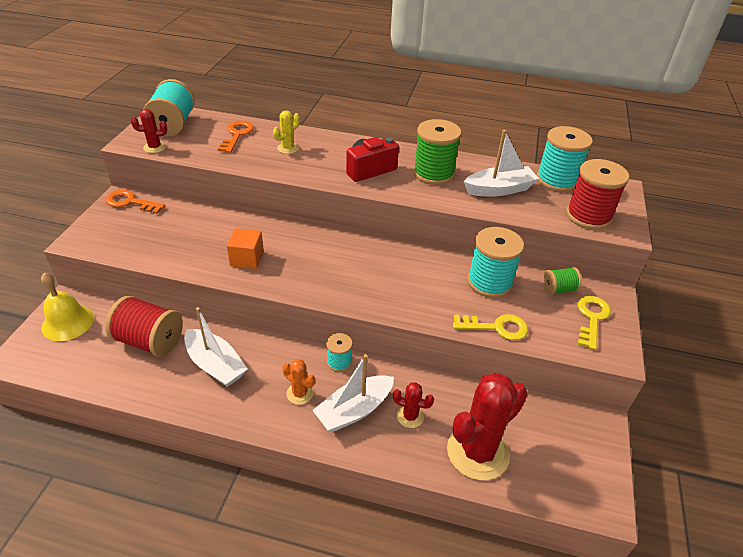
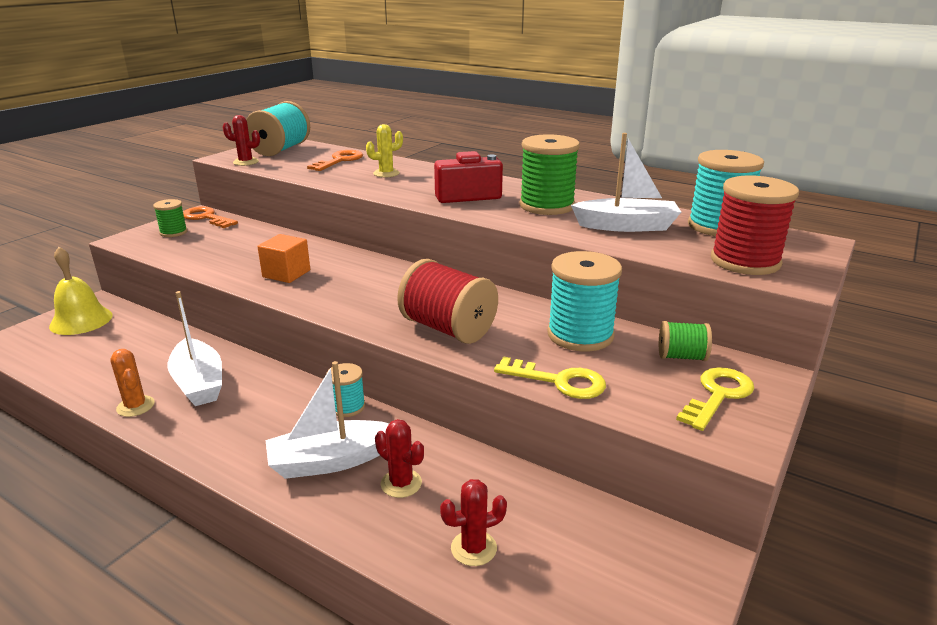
camera: 20 degrees right, 15 degrees down
(114, 225) = (173, 232): none -> green spool
(149, 341) = (147, 349): red spool -> red spool (448, 329)
(300, 393) = (274, 429): orange cactus -> orange cactus (135, 406)
(478, 452) = (473, 548): red cactus -> red cactus, size x0.46

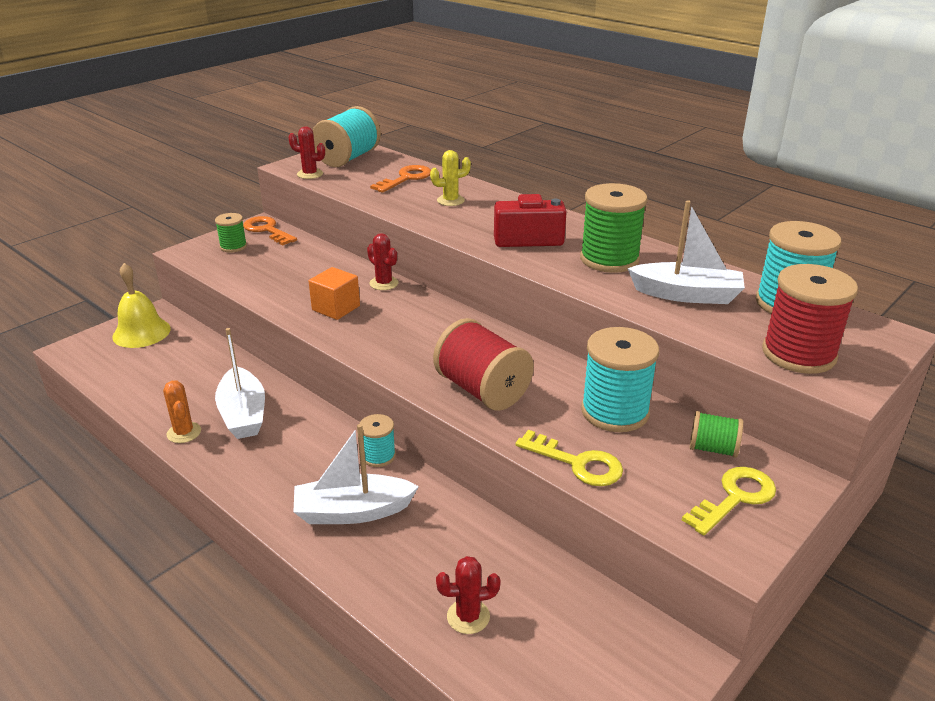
camera: 10 degrees right, 5 degrees up
(401, 483) = (414, 543): red cactus -> red cactus (384, 283)

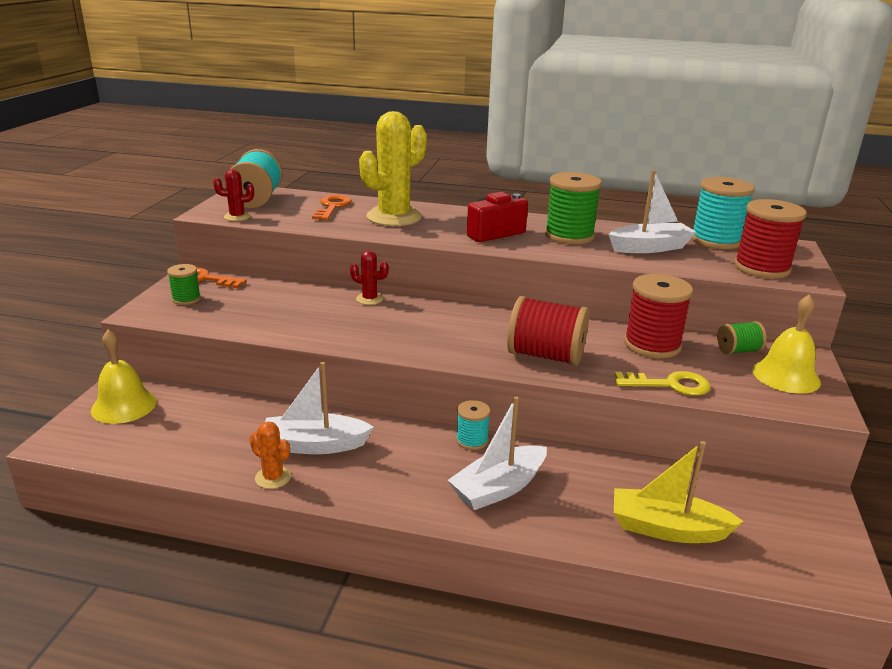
camera: 30 degrees left, 5 degrees down
(243, 414) = (314, 445): white boat -> white boat turned 135 degrees clockwise
(336, 308) = (351, 326): orange cube -> none
(450, 200) = (394, 217): yellow cactus -> yellow cactus, size x2.17
(468, 616) = (667, 529): red cactus -> yellow boat
(615, 411) = (652, 345): turquoise spool -> red spool
(735, 498) = (786, 376): yellow key -> yellow bell

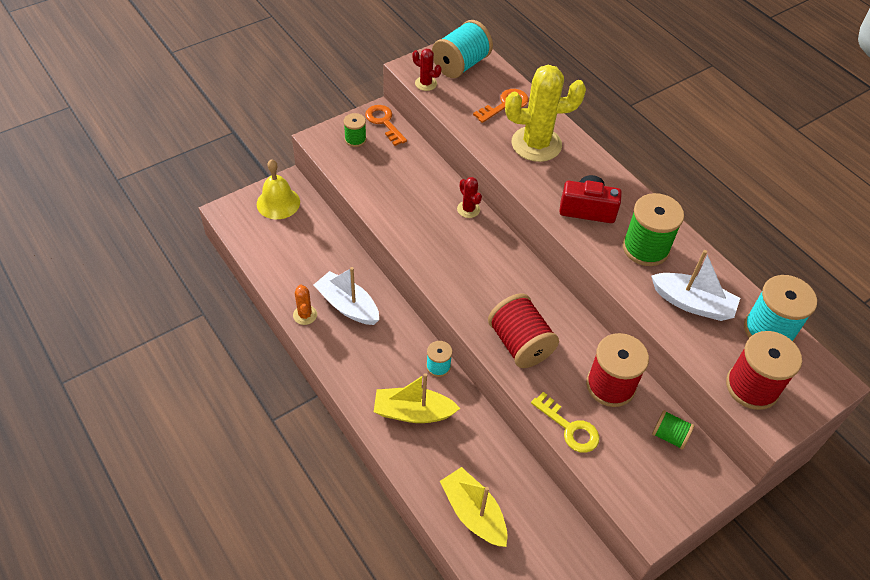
camera: 40 degrees right, 25 degrees up
(498, 488) = (413, 412): white boat -> yellow boat
(786, 376) = (668, 482): yellow bell -> none

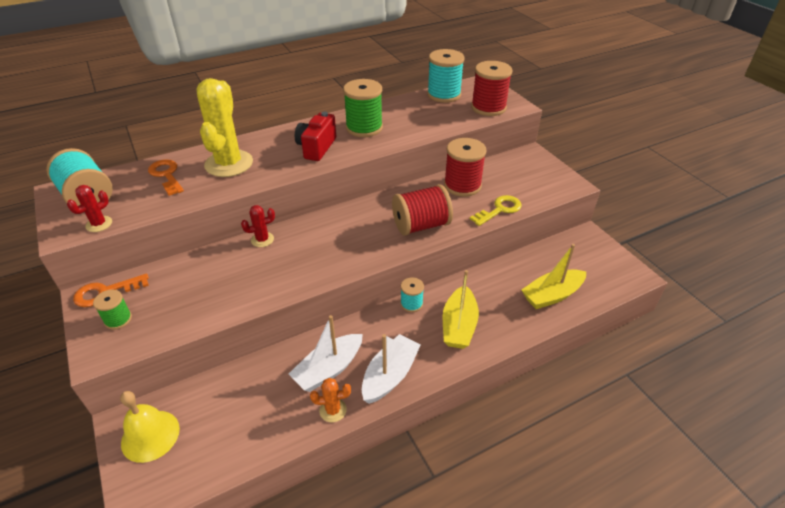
camera: 80 degrees left, 10 degrees down
(669, 436) = (503, 167): green spool -> none
(692, 303) = (419, 117): white boat -> white boat (390, 375)

